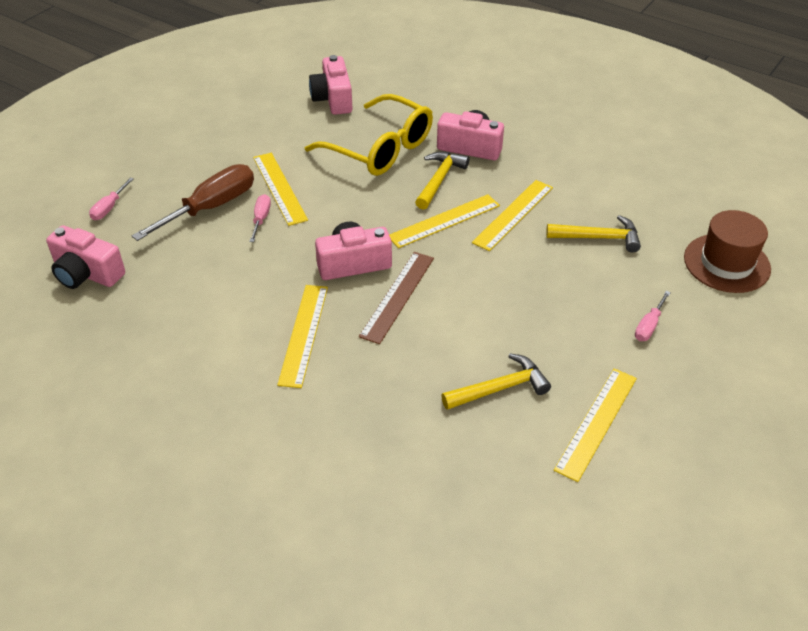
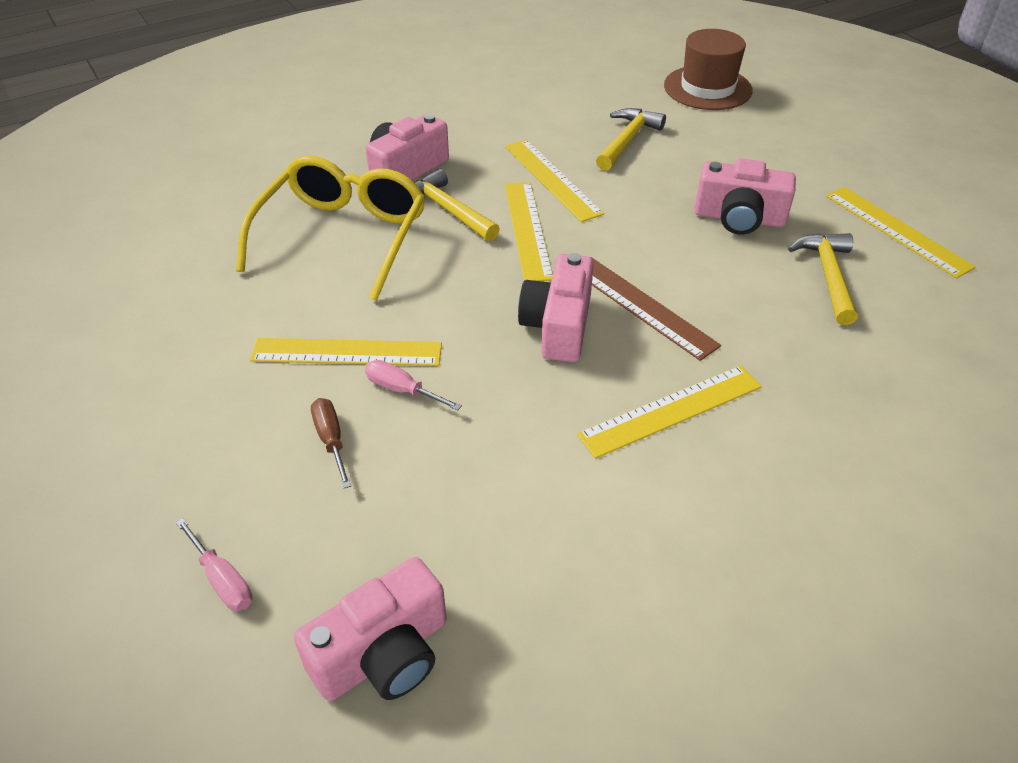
camera: 65 degrees left, 0 degrees up
(210, 207) = (331, 440): brown screwdriver -> brown screwdriver, size x0.48
(303, 334) = (671, 411): yellow ruler -> yellow ruler turned 60 degrees counterclockwise
(333, 99) = (190, 245): pink camera -> pink camera (739, 218)
(379, 148) = (342, 237): yellow glasses -> yellow glasses turned 45 degrees counterclockwise
(649, 326) = (773, 156): pink screwdriver -> none

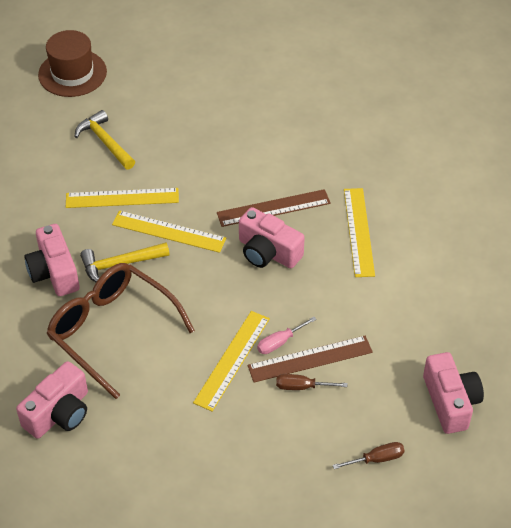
camera: 65 degrees left, 5 degrees up
(222, 579) = (376, 459): pink screwdriver -> brown screwdriver
(342, 237) = (112, 331): yellow glasses -> brown glasses
(387, 433) = (310, 359): none -> brown ruler
(739, 218) = (223, 129): pink camera -> pink camera (59, 413)
(828, 276) = (297, 118): yellow hammer -> none
(897, 230) = (277, 70): yellow ruler -> none

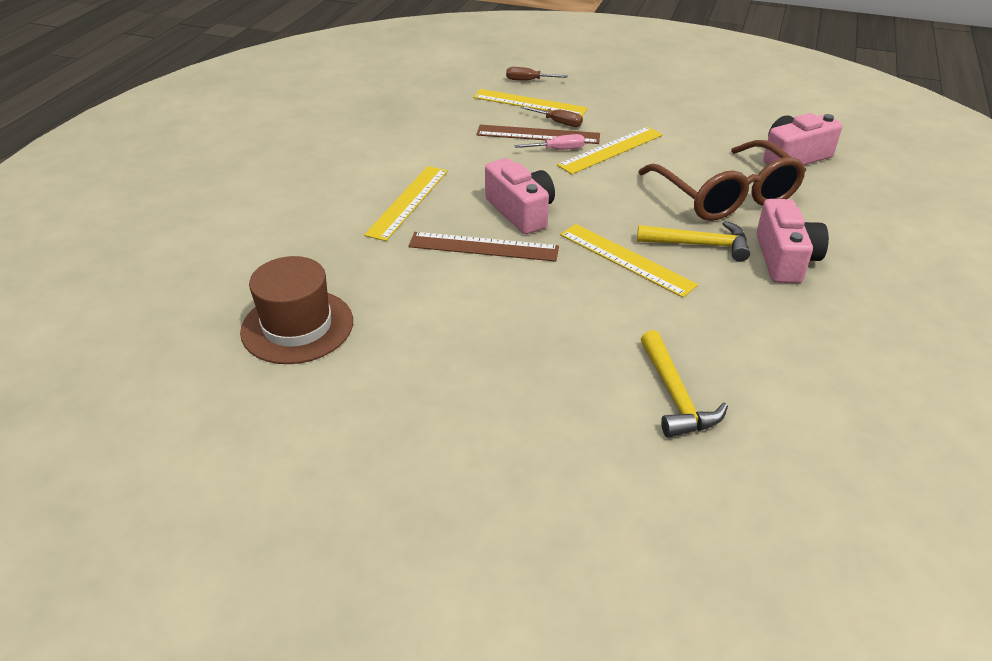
camera: 155 degrees left, 10 degrees down
(72, 73) = (703, 556): brown hat -> brown hat (297, 326)
(122, 198) = (673, 311): yellow ruler -> yellow ruler (529, 103)
(450, 402) = (443, 90): pink camera -> none

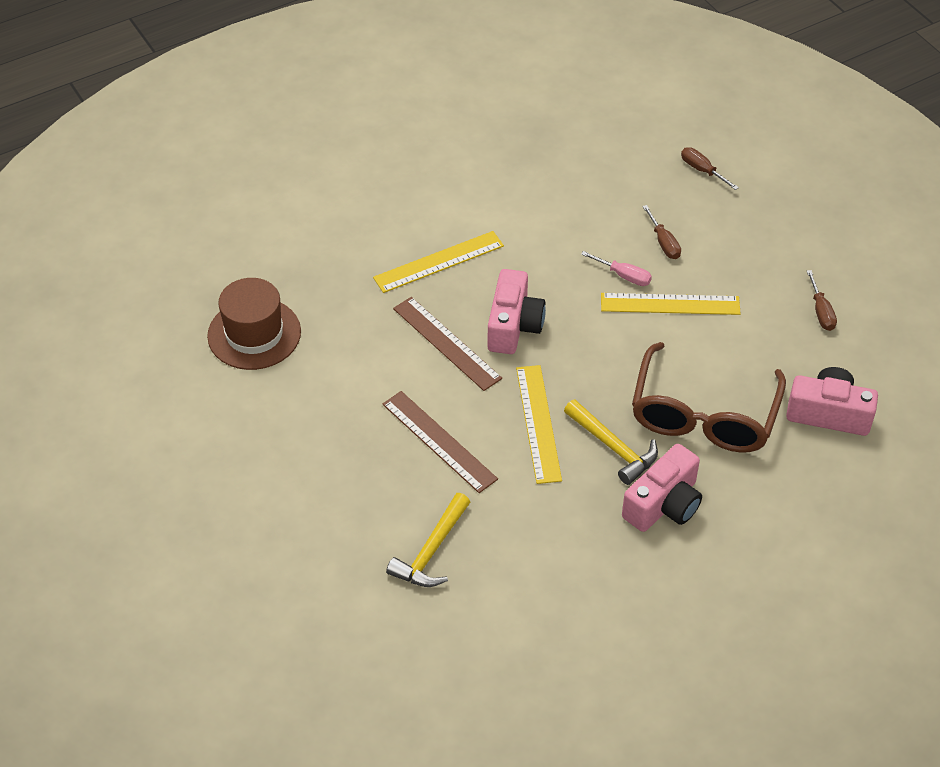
camera: 40 degrees right, 10 degrees up
(529, 103) = (667, 202): yellow ruler -> none
(538, 134) = (628, 247): brown ruler -> brown ruler (439, 441)
(705, 113) = (821, 311): none -> brown screwdriver

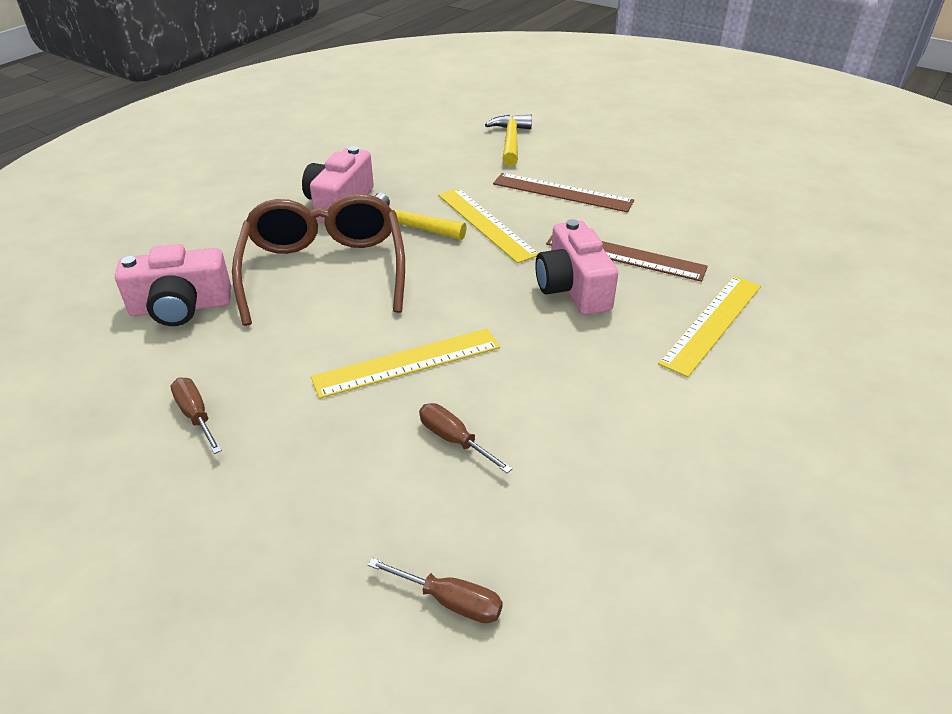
camera: 155 degrees right, 10 degrees down
(254, 334) = (801, 214): brown hat -> none
(623, 276) = (484, 377): pink screwdriver -> none

